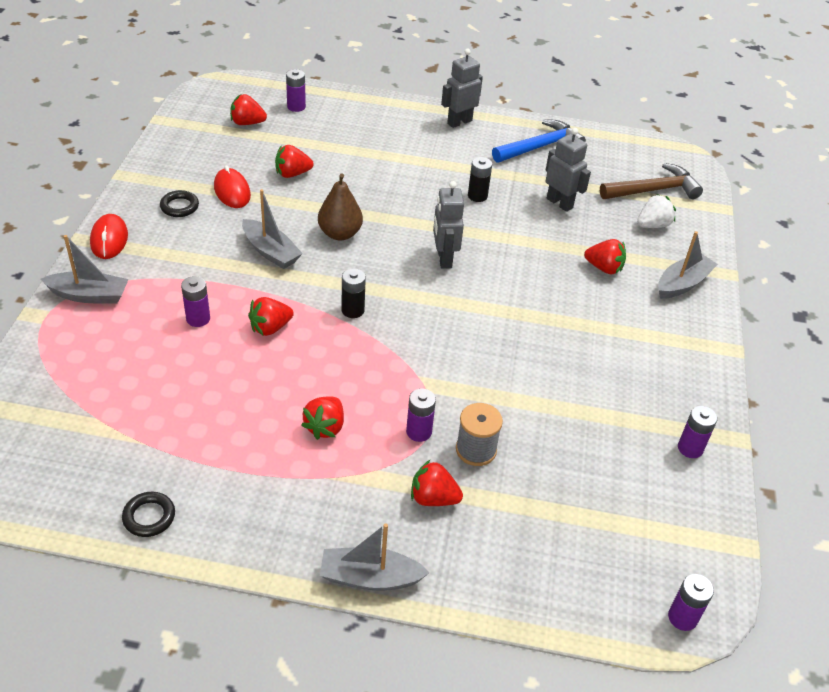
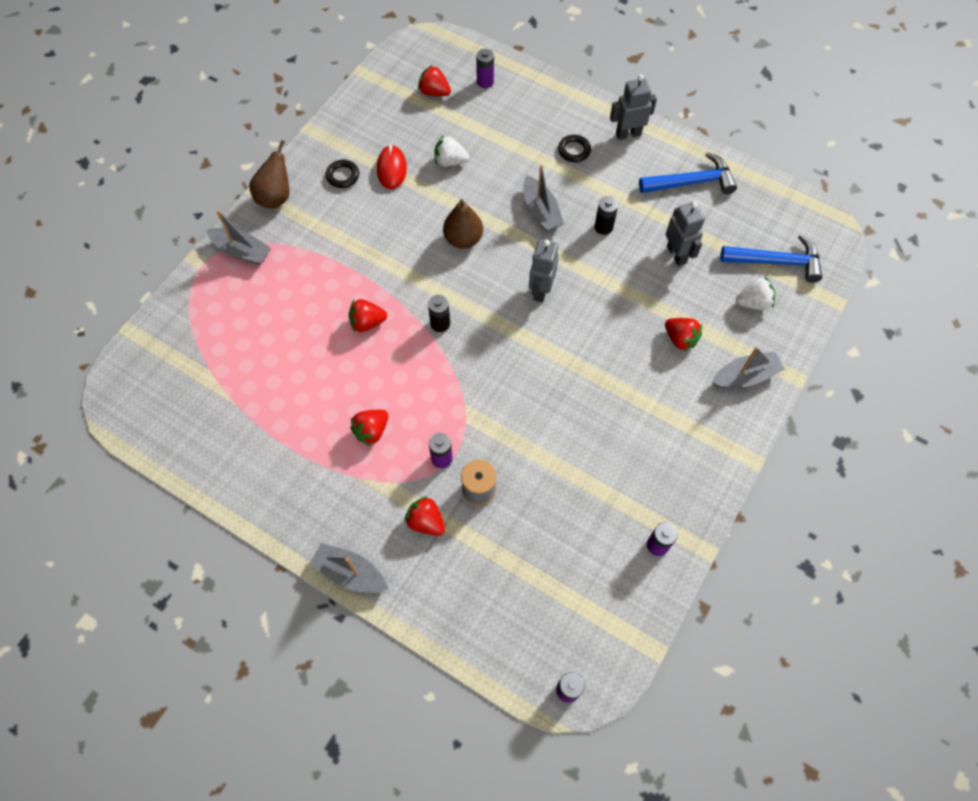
camera: 25 degrees right, 20 degrees up
(109, 239) = (276, 197): red mouse -> brown pear
(149, 517) = (217, 469): black ring -> black ring (574, 150)
(198, 319) = (315, 298): purple battery -> none
(270, 252) = (398, 244): grey boat -> grey boat (541, 211)
(292, 174) = (450, 161): red strawberry -> white strawberry
(653, 190) = (776, 262): brown hammer -> blue hammer

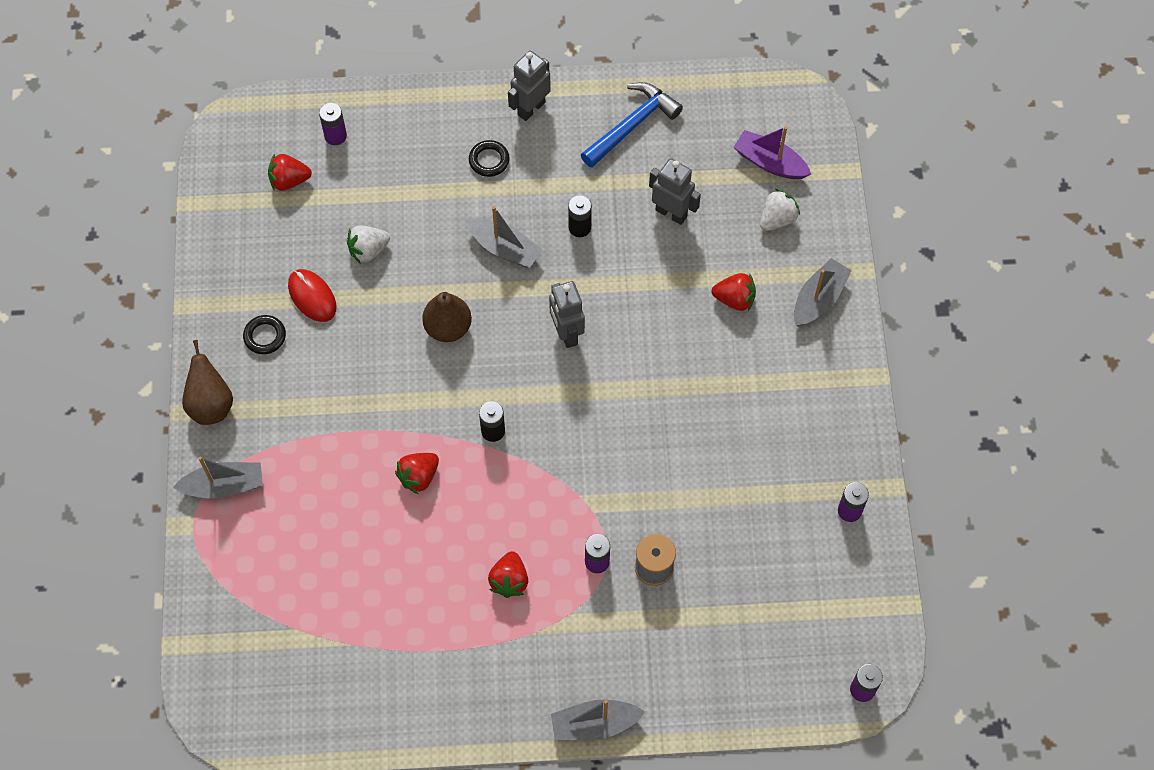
camera: 35 degrees left, 0 degrees up
(426, 522) = (628, 630): red strawberry -> none
(776, 262) = (770, 162): blue hammer -> purple boat

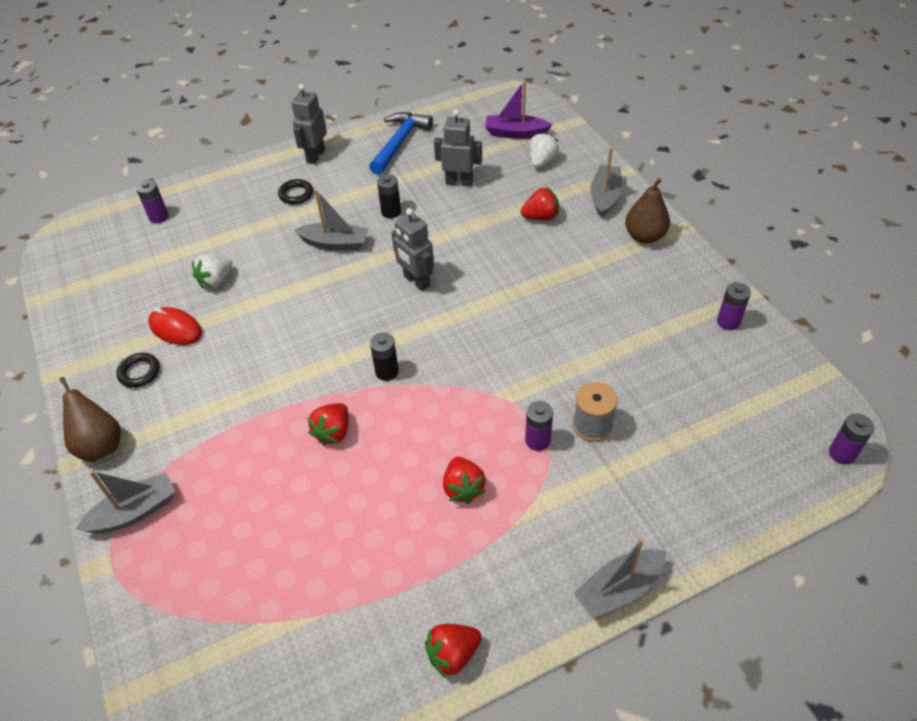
camera: 20 degrees left, 15 degrees down
(289, 180) = (127, 256): red strawberry -> red strawberry (453, 654)
(448, 327) = (310, 311): brown pear -> brown pear (644, 236)

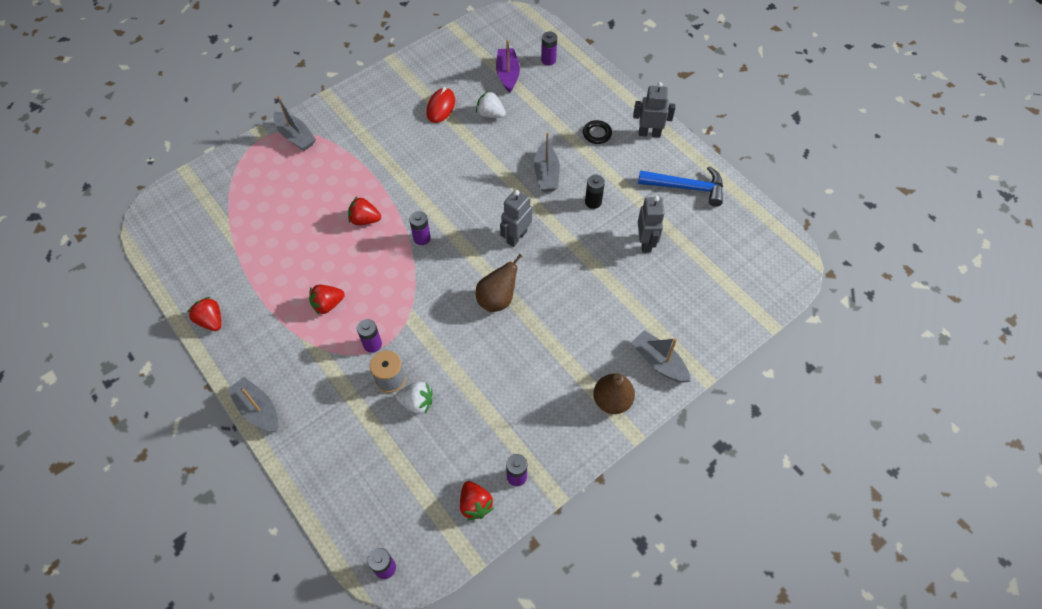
camera: 75 degrees right, 10 degrees up
(100, 445) = (341, 103): brown pear -> brown pear (497, 299)
(139, 372) = (400, 101): black ring -> none
(387, 372) = (422, 238): black battery -> purple battery
(515, 133) = (731, 275): purple boat -> purple boat (507, 74)
(540, 217) = (616, 313): red strawberry -> red strawberry (475, 504)
(541, 161) = (695, 303): white strawberry -> white strawberry (417, 402)
(605, 197) = (659, 362): grey boat -> grey boat turned 135 degrees counterclockwise

